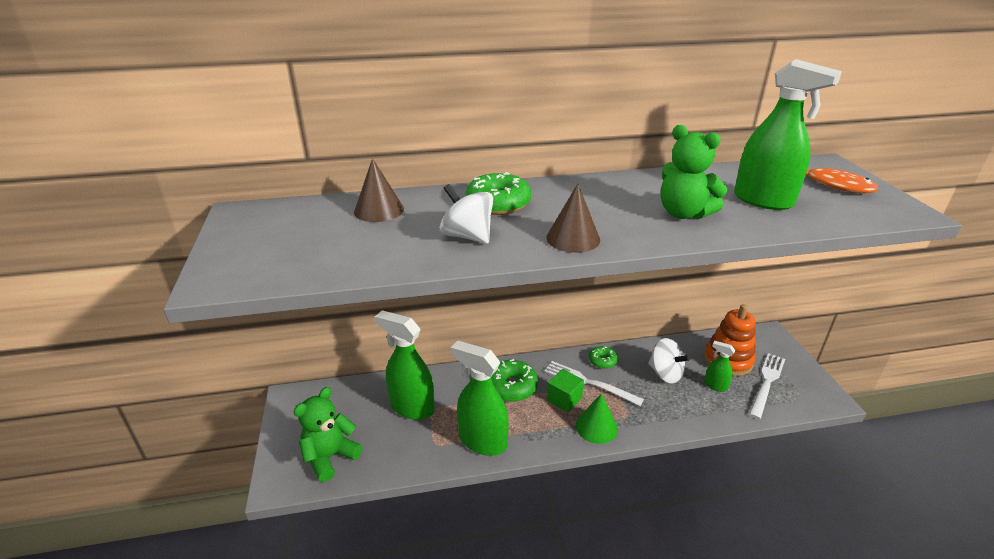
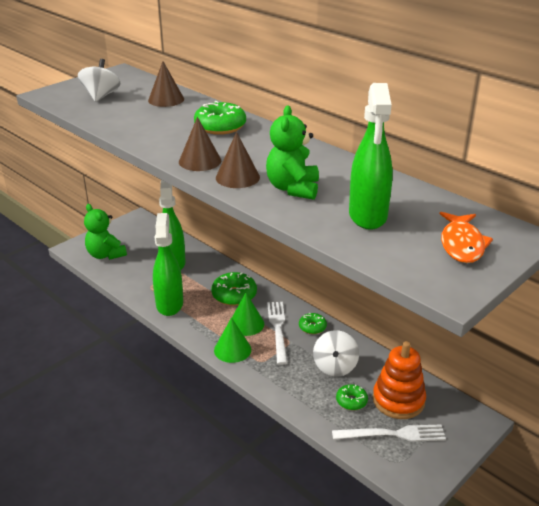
camera: 55 degrees right, 0 degrees up
(330, 457) = (106, 255): green teddy bear -> green teddy bear turned 135 degrees counterclockwise
(467, 236) = (163, 131): white spinning top -> white spinning top (101, 96)
(564, 399) = (246, 324): green cube -> green cone
(633, 231) = (237, 177): none -> brown cone
(715, 386) = (351, 401): green spray bottle -> green donut

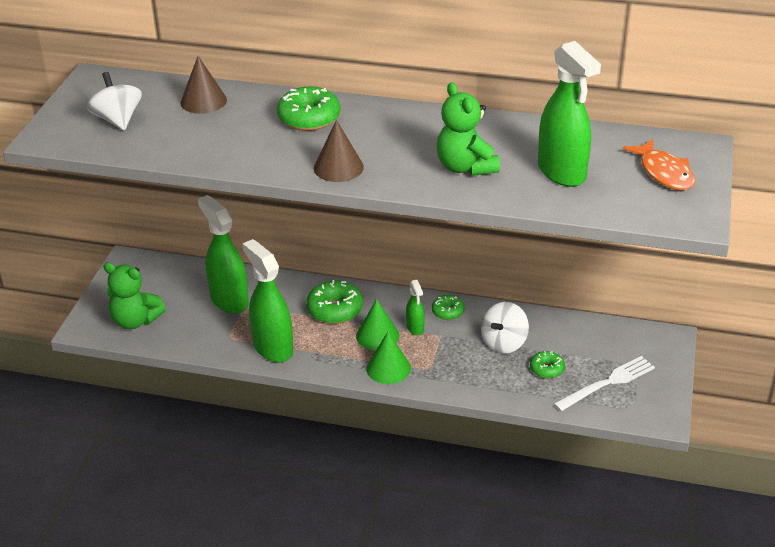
camera: 30 degrees left, 5 degrees up
(237, 177) = (398, 173): brown cone -> none
(278, 329) = (415, 328): white fork -> green spray bottle
(335, 366) = (504, 342): white spinning top -> white spinning top turned 60 degrees clockwise
(398, 400) = (587, 350): orange stacking toy -> none

